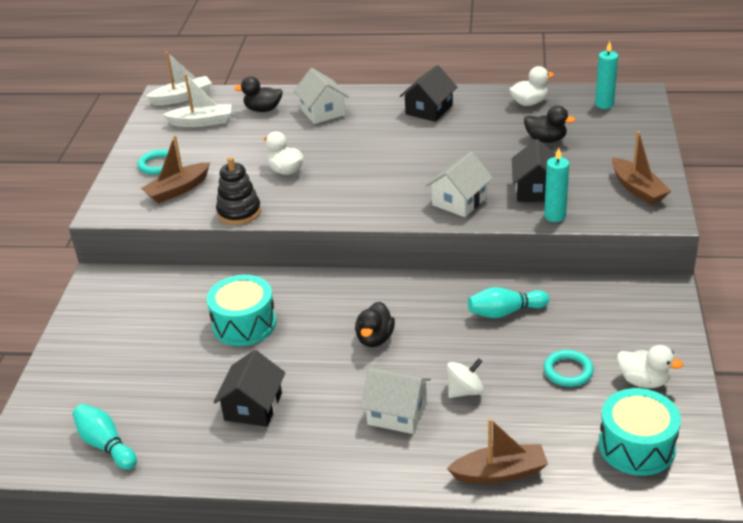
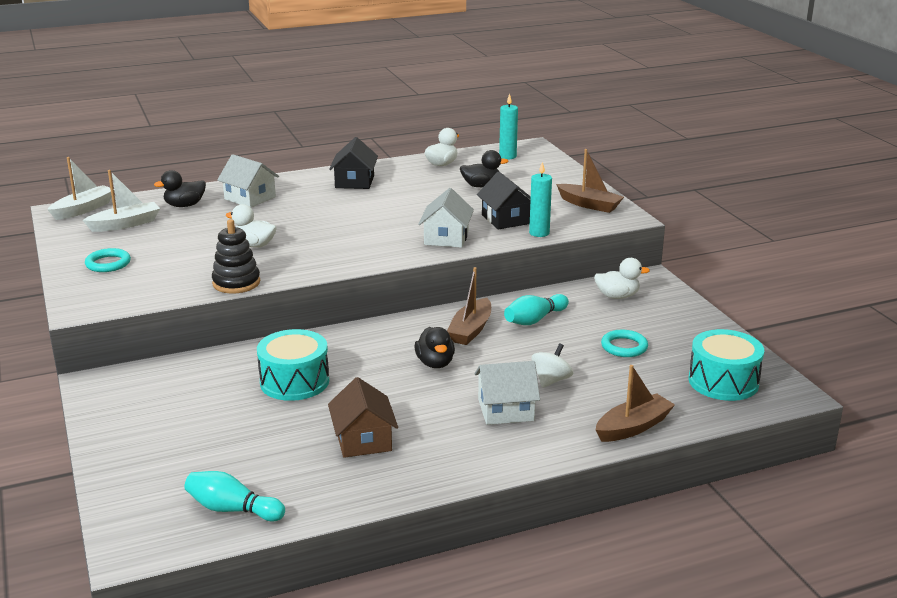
camera: 30 degrees left, 10 degrees down
(178, 190) = (151, 278): brown boat -> brown boat (471, 330)
(253, 406) = (363, 440): black house -> brown house
(643, 381) = (689, 339): white duck -> white duck (617, 296)

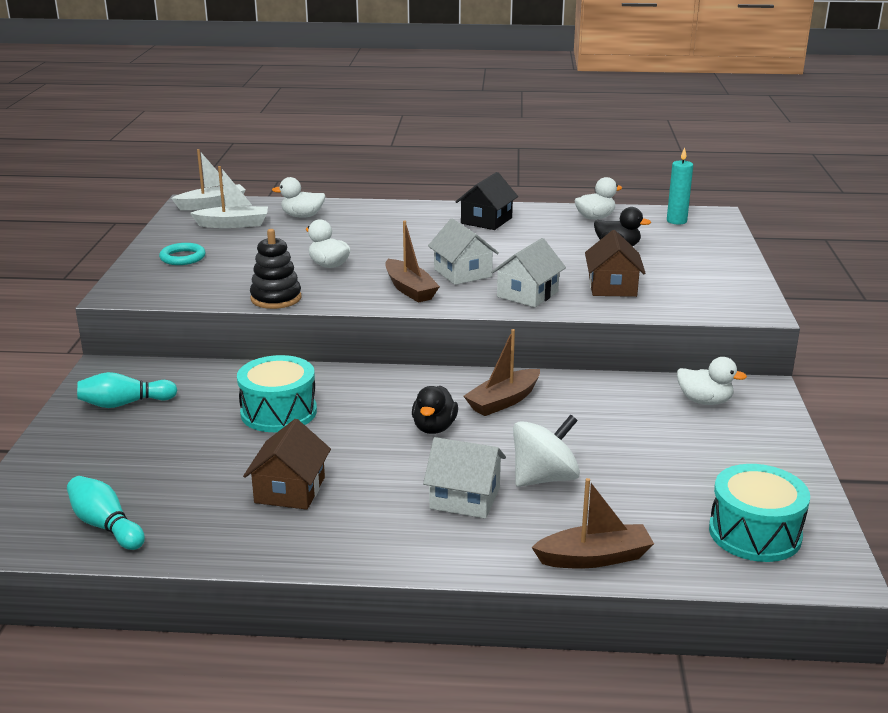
camera: 25 degrees right, 0 degrees up
(184, 205) = (302, 216): black duck -> white duck
(250, 198) = (369, 219): white house -> white house (462, 273)
(506, 219) = (612, 287): black house -> brown house
(534, 320) = (584, 406): turquoise bowling pin -> turquoise bowling pin (125, 404)
(539, 233) = (636, 308): turquoise candle -> none
(551, 380) = (544, 478): white spinning top -> white spinning top, size x1.51
(589, 205) = (725, 288): brown boat -> brown boat (410, 289)
(624, 347) = (663, 461): turquoise ring -> none

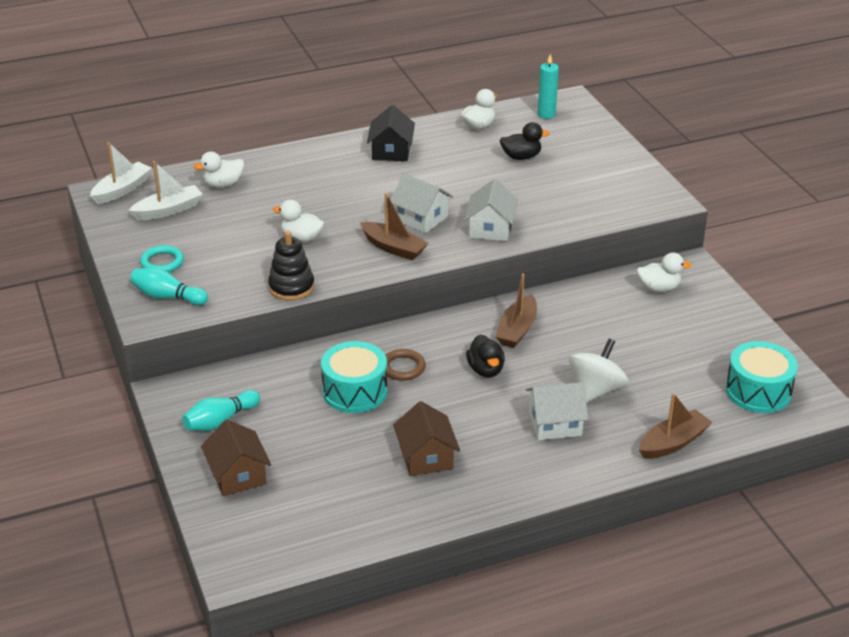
camera: 25 degrees left, 10 degrees up
(106, 526) = (317, 530): turquoise bowling pin -> turquoise bowling pin (167, 297)
(348, 404) = (403, 367): none -> brown ring
(612, 287) = (549, 203): brown house -> brown house (238, 475)

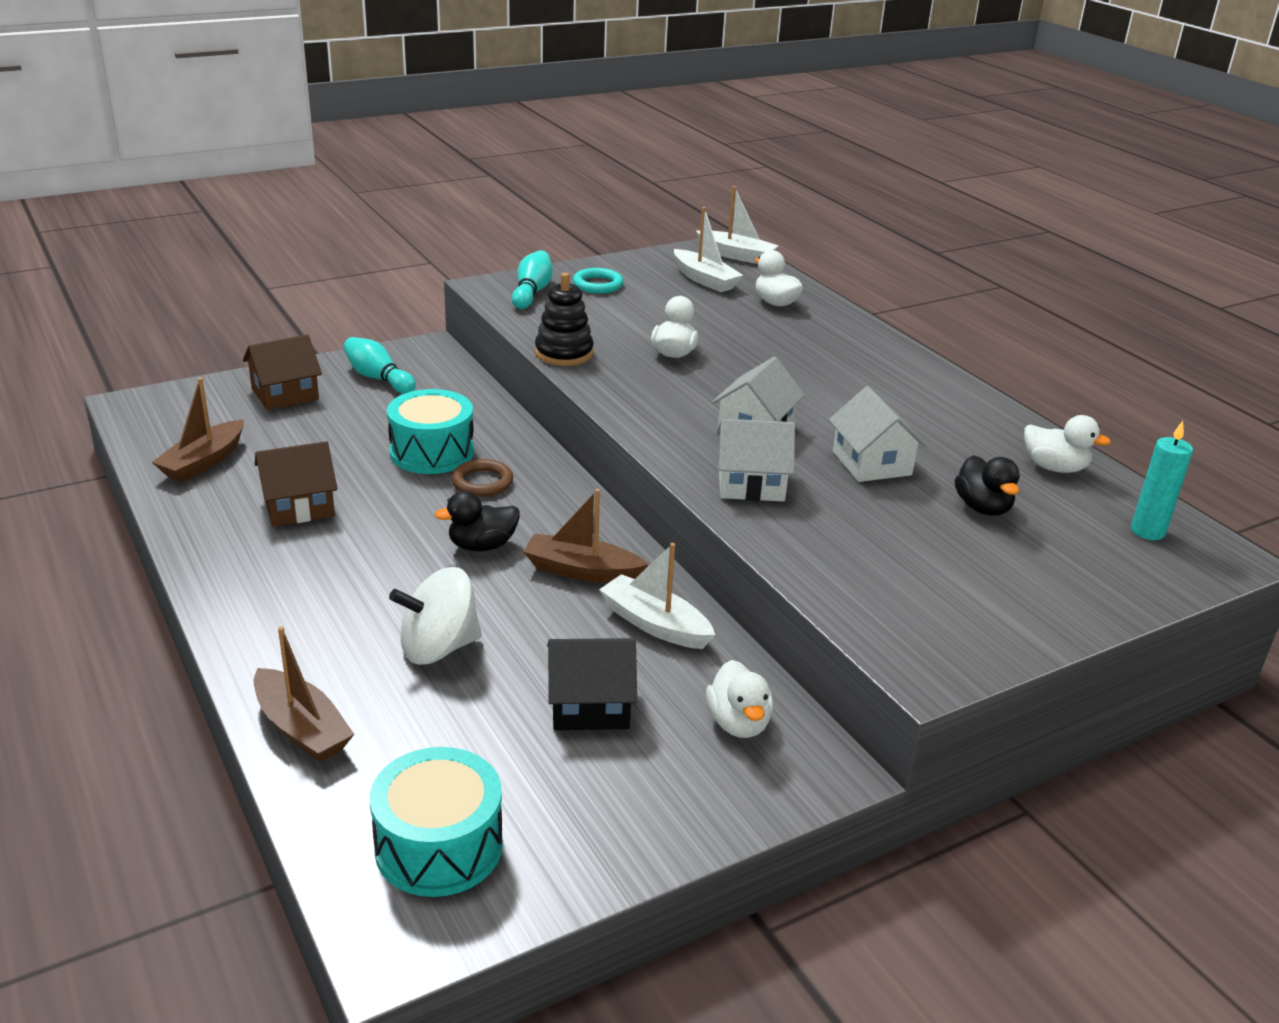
camera: 80 degrees right, 5 degrees down
(391, 151) = (925, 400): black house -> black house (589, 705)
(393, 248) = (672, 412): brown boat -> brown boat (204, 462)
(555, 424) = (358, 608): white house -> white house (871, 463)
(573, 307) = (655, 624): none -> white boat
(596, 390) = (438, 648): white spinning top -> white spinning top turned 135 degrees clockwise

